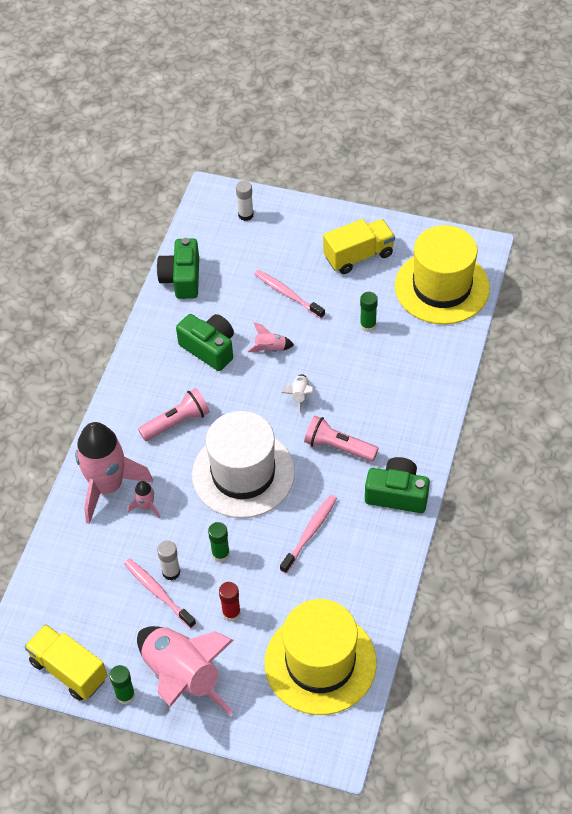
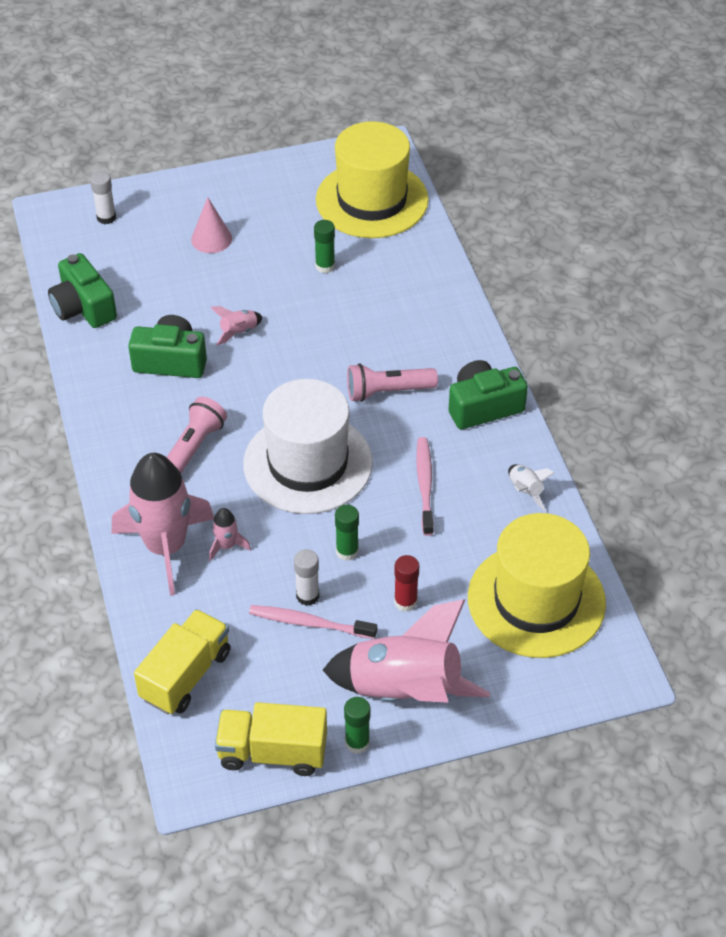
camera: 35 degrees left, 5 degrees down
(287, 294) = (215, 273): pink toothbrush -> none
(299, 396) = (307, 363): white rocket -> white rocket (525, 491)
(304, 265) = (211, 239): none -> pink cone
(358, 256) = (262, 206): yellow truck -> yellow truck (186, 675)

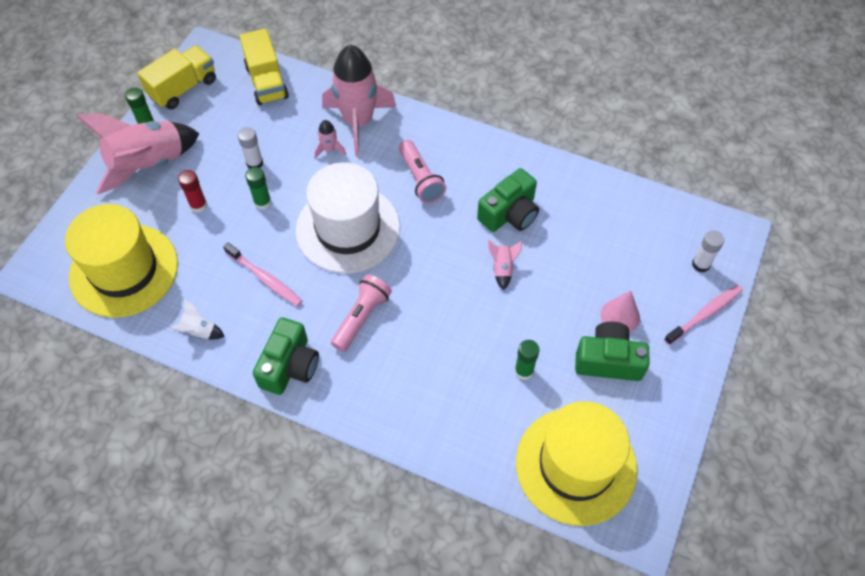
camera: 130 degrees right, 10 degrees up
(83, 307) = (607, 196): green camera -> green camera (608, 360)
(310, 623) = (236, 152): pink toothbrush -> pink toothbrush (704, 314)

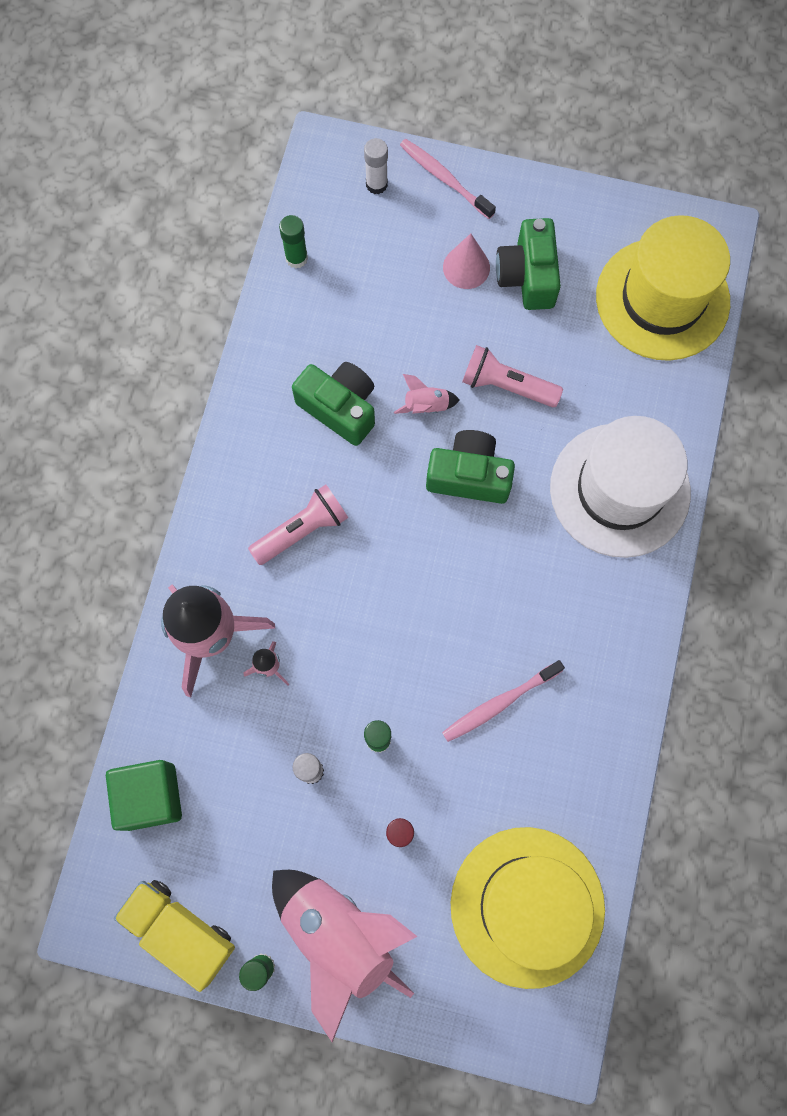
camera: 100 degrees left, 15 degrees up
(199, 331) = (596, 767): white rocket -> none
(265, 278) = (500, 703): pink toothbrush -> pink toothbrush turned 150 degrees counterclockwise
(266, 82) = (150, 796): yellow truck -> green cube
(289, 366) = (618, 637): green camera -> green camera (469, 476)
(348, 229) = (401, 611): white hat -> white hat (619, 490)
(361, 317) = (531, 564): pink flashlight -> pink flashlight (506, 385)
(524, 371) = (561, 364): green glue stick -> green glue stick (296, 258)

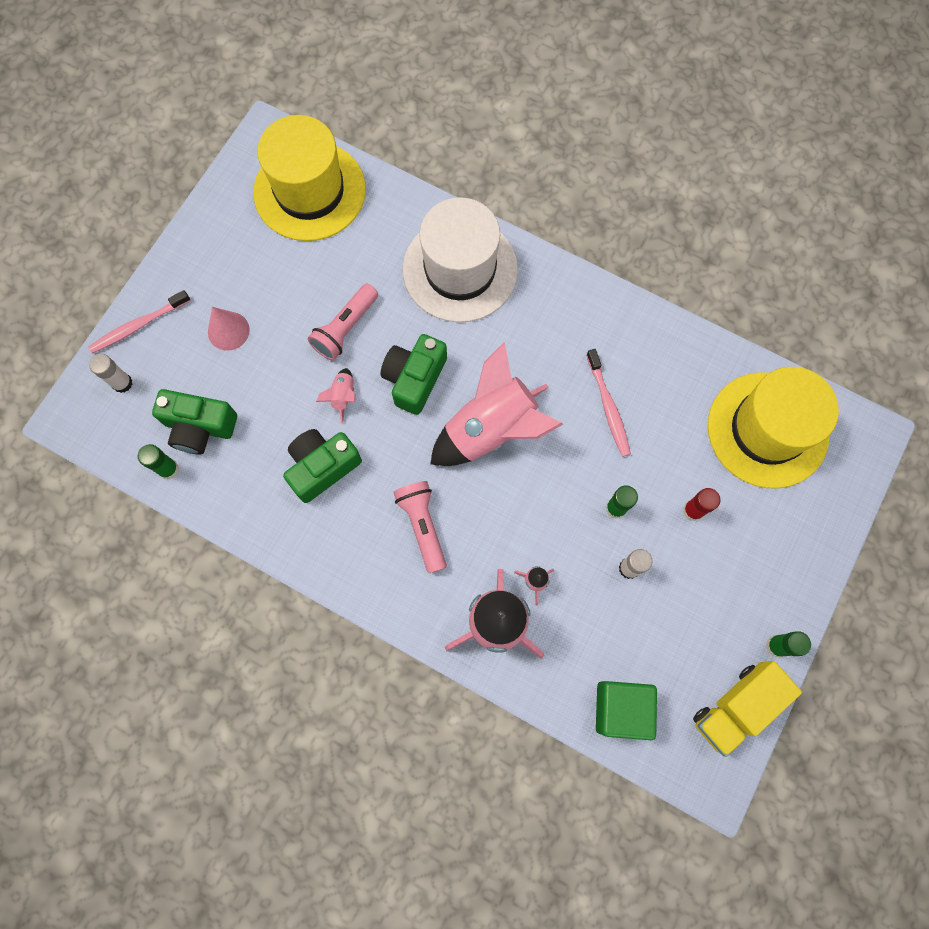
camera: 75 degrees left, 0 degrees up
(339, 935) = (763, 578): pink rocket -> pink rocket (491, 429)
(527, 276) = (253, 285): green camera -> green camera (199, 427)

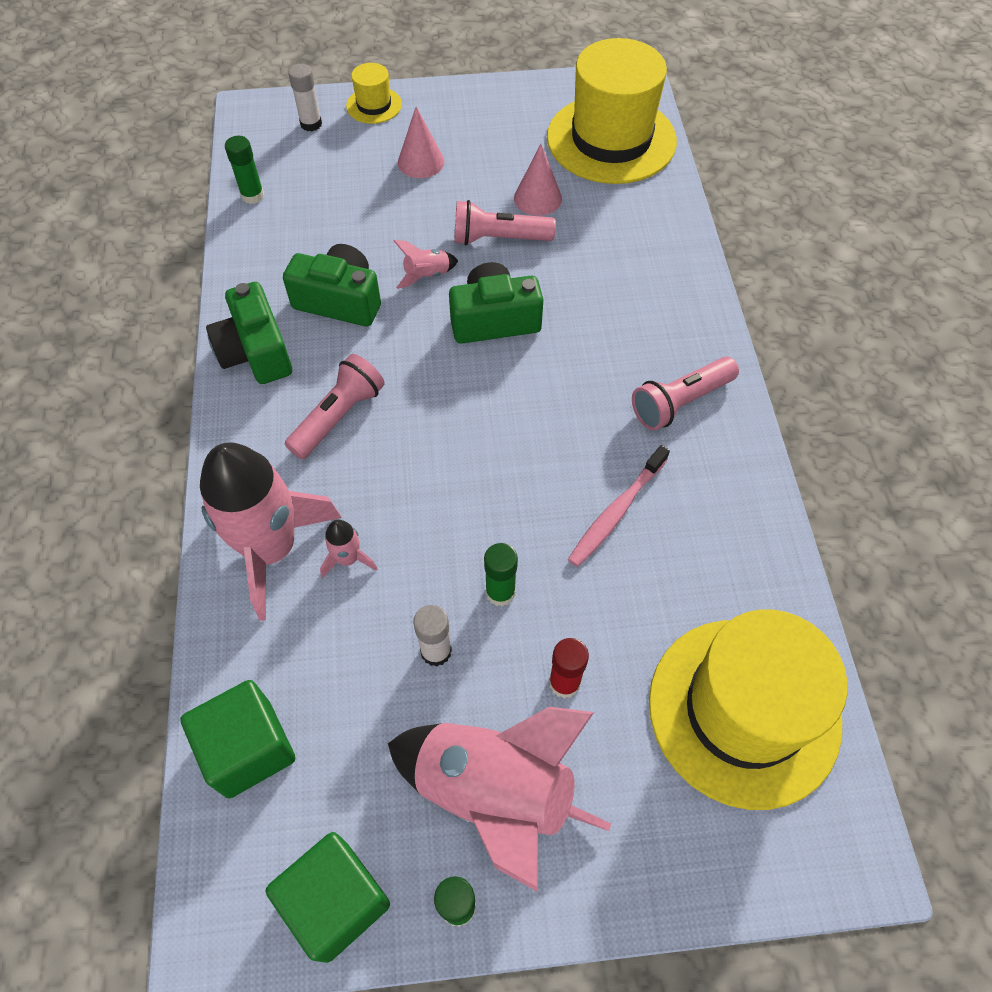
camera: 55 degrees right, 15 degrees down
(139, 325) = (374, 105): pink toothbrush -> yellow hat
(199, 427) = (310, 193): green camera -> green camera (256, 352)
(327, 278) = (538, 198): none -> pink cone
(460, 269) = (646, 290): white hat -> none
(491, 429) = (495, 416): pink rocket -> pink rocket (494, 793)
(559, 315) = (680, 402): none -> pink flashlight
(736, 707) = (336, 901): yellow truck -> green cube

